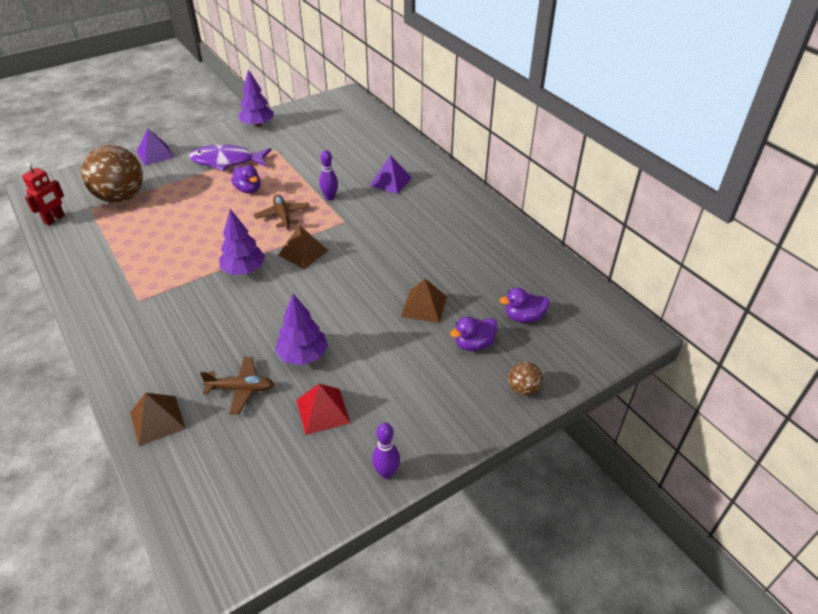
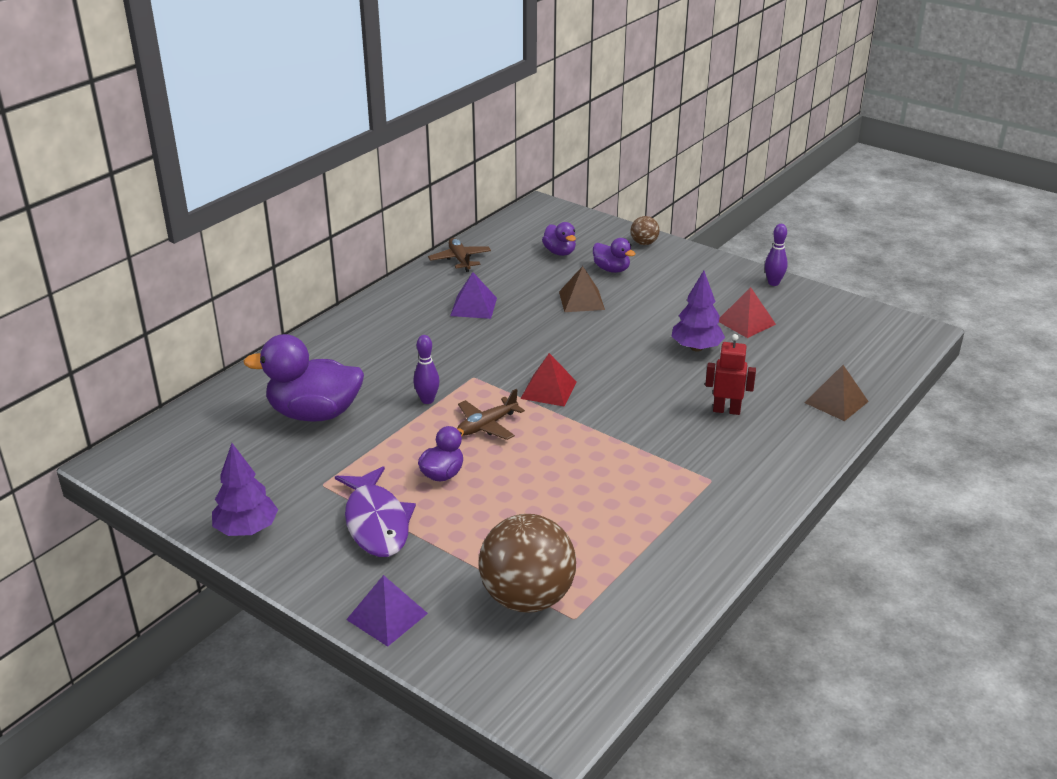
camera: 110 degrees left, 10 degrees down
(55, 219) = (622, 646): red robot -> red robot (726, 410)
(241, 389) = (762, 369): brown plane -> brown plane (460, 260)
(244, 270) = (606, 421): purple tree -> none
(303, 252) = (548, 390): brown pyramid -> red pyramid
(346, 155) = (314, 413): none -> purple duck
(390, 181) = (368, 364): purple pyramid -> purple pyramid (473, 306)

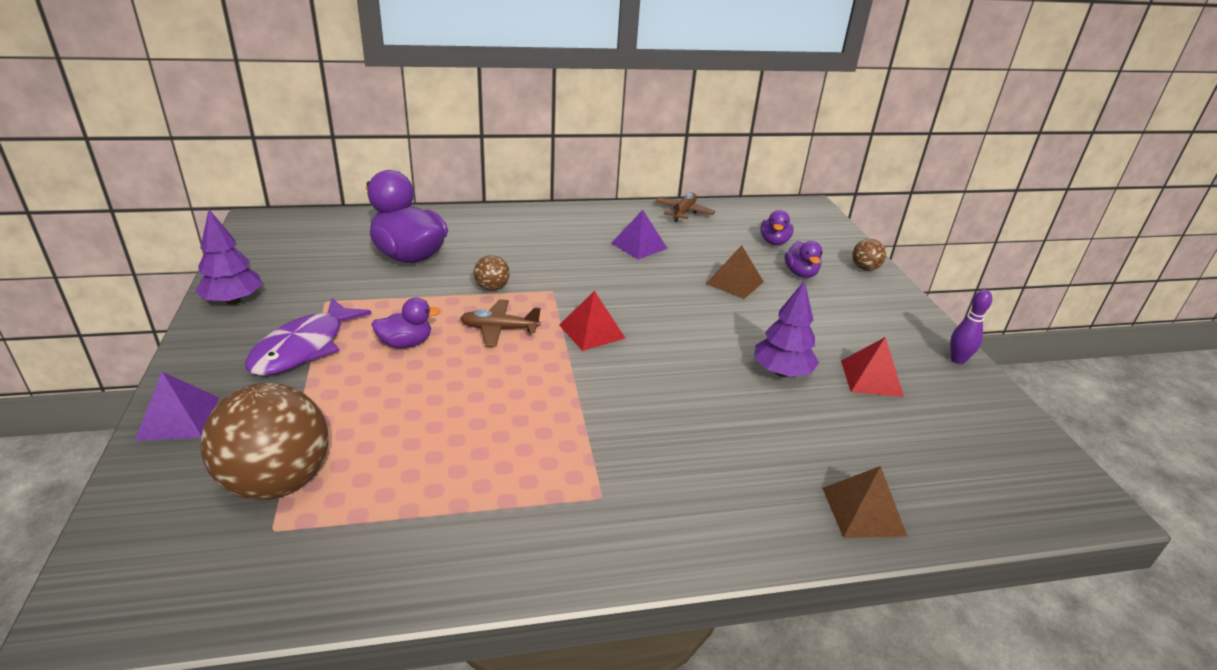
camera: 40 degrees right, 0 degrees up
(427, 400) = (492, 288): purple bowling pin -> brown ball
(726, 410) = (723, 443): red robot -> none

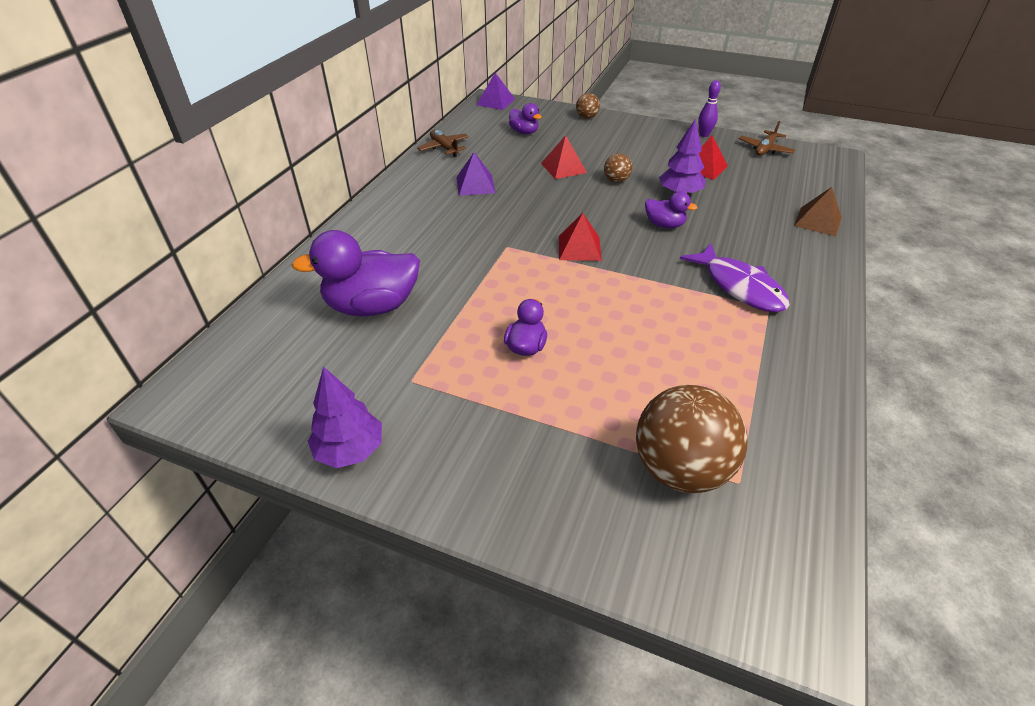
camera: 55 degrees left, 10 degrees up
(178, 418) = (548, 526): purple pyramid -> purple pyramid (495, 102)
(303, 347) = (485, 413): purple fish -> purple fish (739, 287)
(492, 288) = (475, 275): brown ball -> brown ball (616, 180)
(499, 329) = (542, 290): brown plane -> brown plane (765, 149)
(734, 282) = (563, 167): brown pyramid -> red pyramid
(800, 273) = (573, 140): purple duck -> purple duck (664, 225)

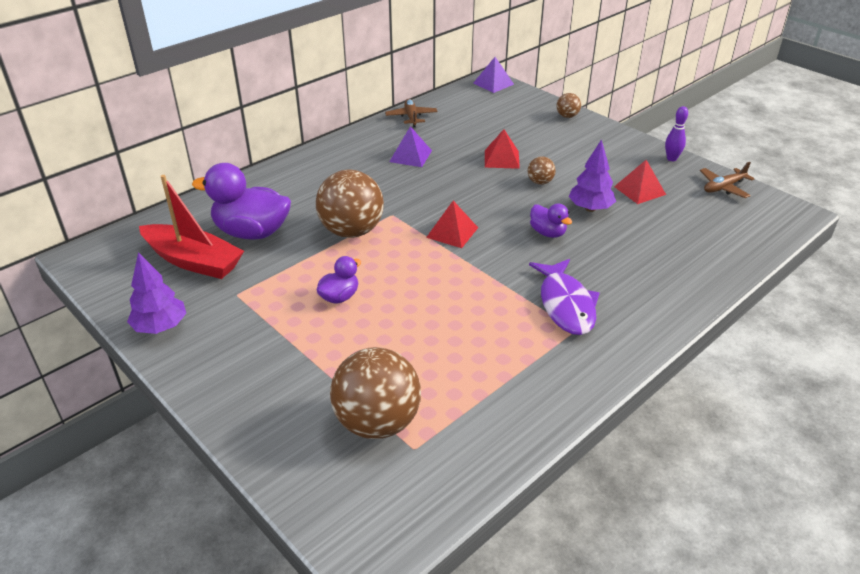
camera: 25 degrees right, 5 degrees down
(329, 358) = (193, 261): none -> red boat
(480, 274) = (351, 231): none -> brown ball
(524, 132) = (494, 118): purple duck -> none
(818, 221) = (706, 270): brown pyramid -> none

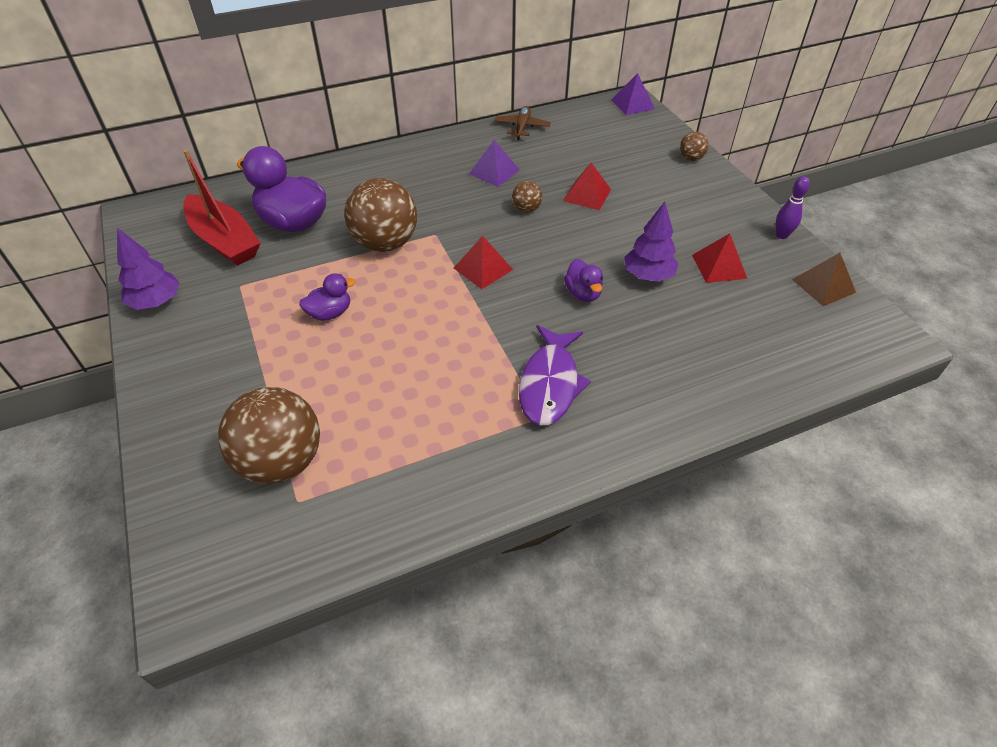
camera: 20 degrees right, 10 degrees up
(540, 182) = (611, 231): brown ball -> brown ball (526, 209)
(723, 187) = (823, 286): brown plane -> brown pyramid

